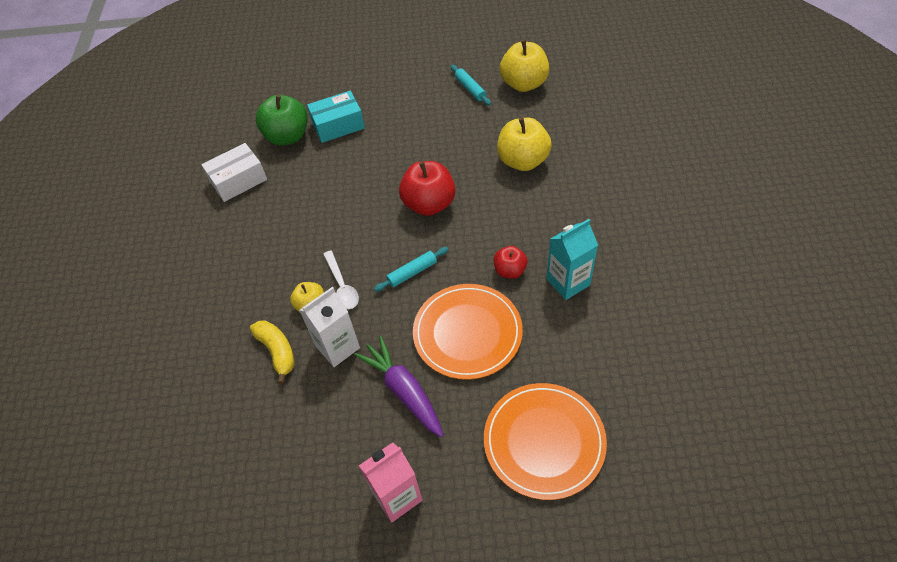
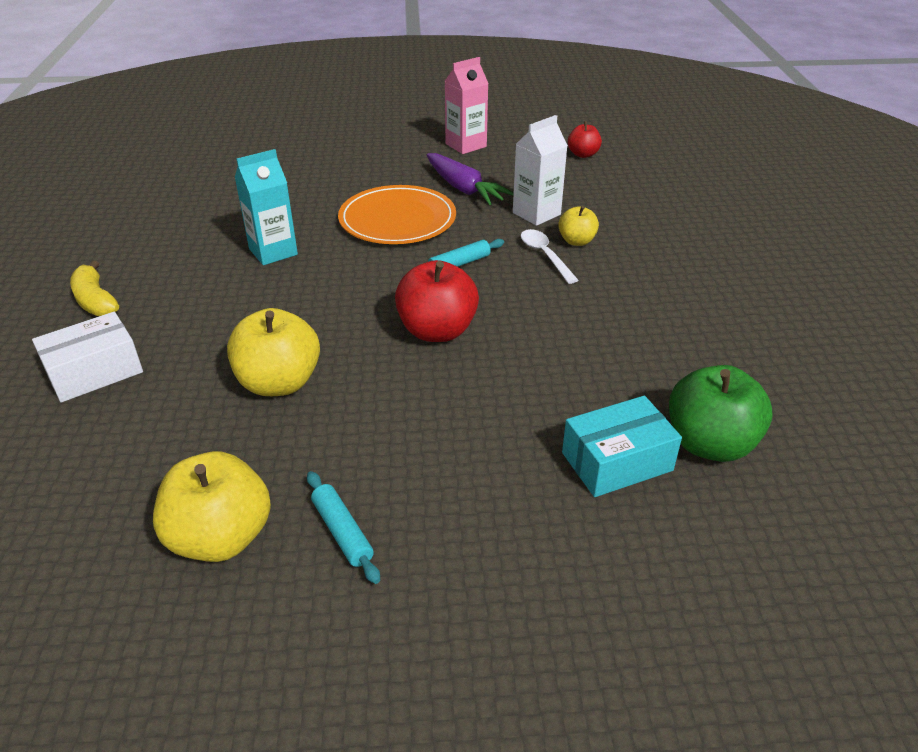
camera: 175 degrees right, 15 degrees down
(238, 180) = (756, 373): white box -> white box (94, 372)
(277, 351) = (600, 212): yellow banana -> yellow banana (95, 301)
(510, 271) = (338, 262): red apple -> red apple (583, 154)
(544, 441) = (340, 164): orange plate -> none

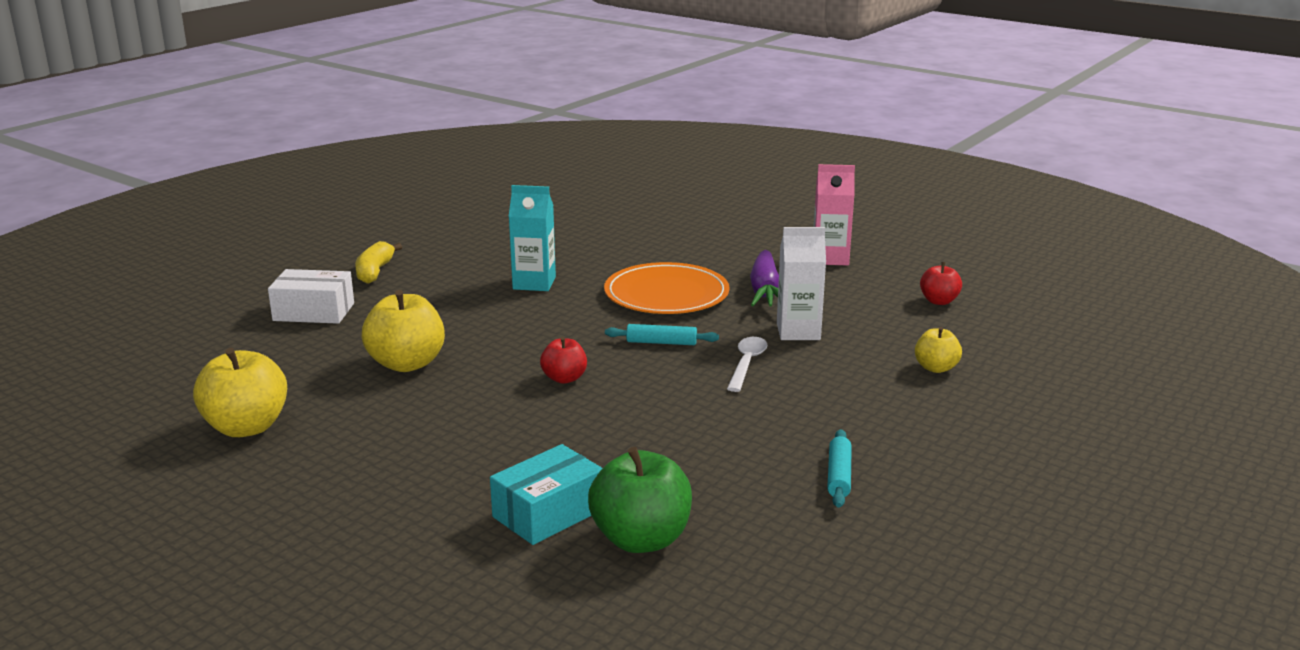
camera: 40 degrees right, 15 degrees down
(342, 532) = (311, 458): turquoise rolling pin -> turquoise rolling pin (839, 476)
(437, 331) = (564, 378): red apple -> red apple, size x0.57
(576, 241) = (796, 364): yellow apple -> yellow apple (936, 368)
(617, 461) = (548, 513): turquoise box -> turquoise box turned 60 degrees counterclockwise

